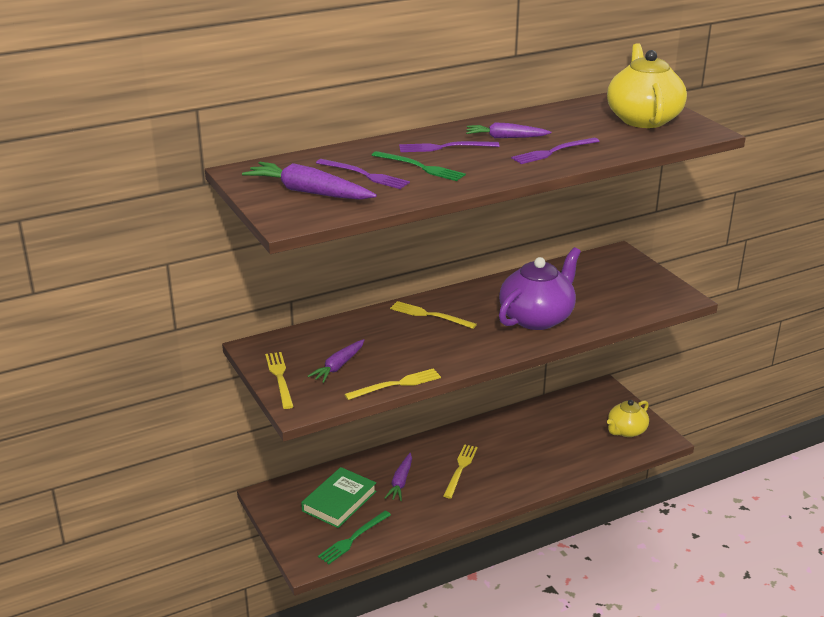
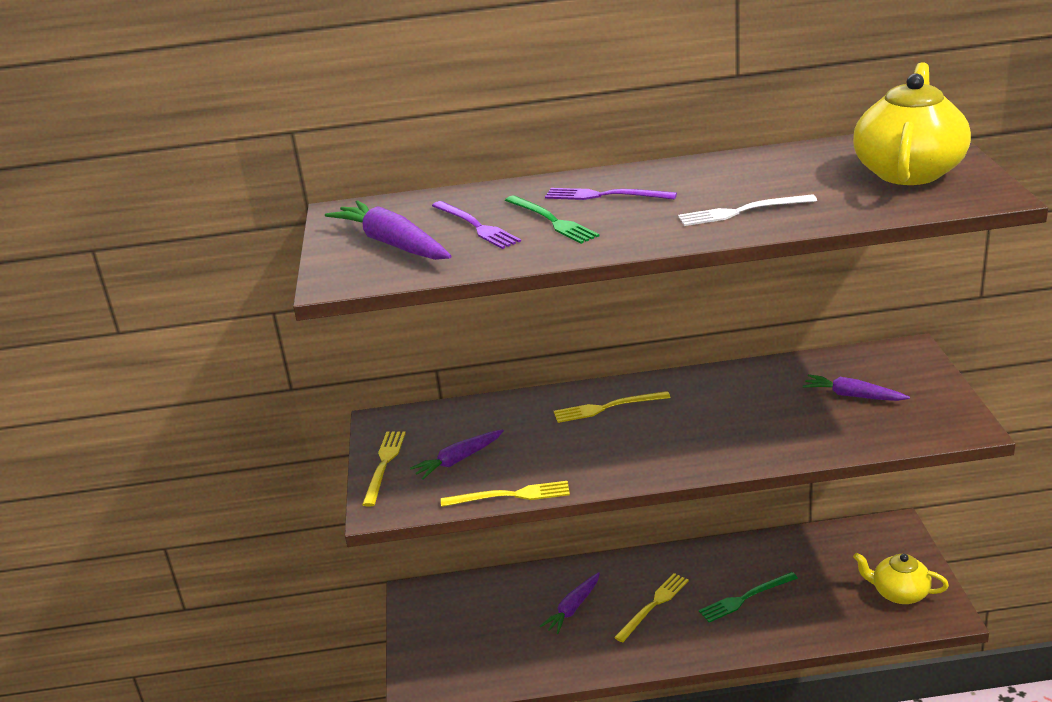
camera: 25 degrees right, 0 degrees up
(339, 501) = (490, 619): green book -> none
(353, 538) = (482, 671): green fork -> green fork (745, 598)
(429, 315) = (607, 407): yellow fork -> yellow fork turned 60 degrees counterclockwise
(506, 137) = (695, 187): purple carrot -> purple carrot (853, 396)
(537, 318) = (742, 430): purple teapot -> none
(553, 152) = (742, 211): purple fork -> white fork
(626, 431) = (899, 593): yellow teapot -> yellow teapot turned 45 degrees clockwise

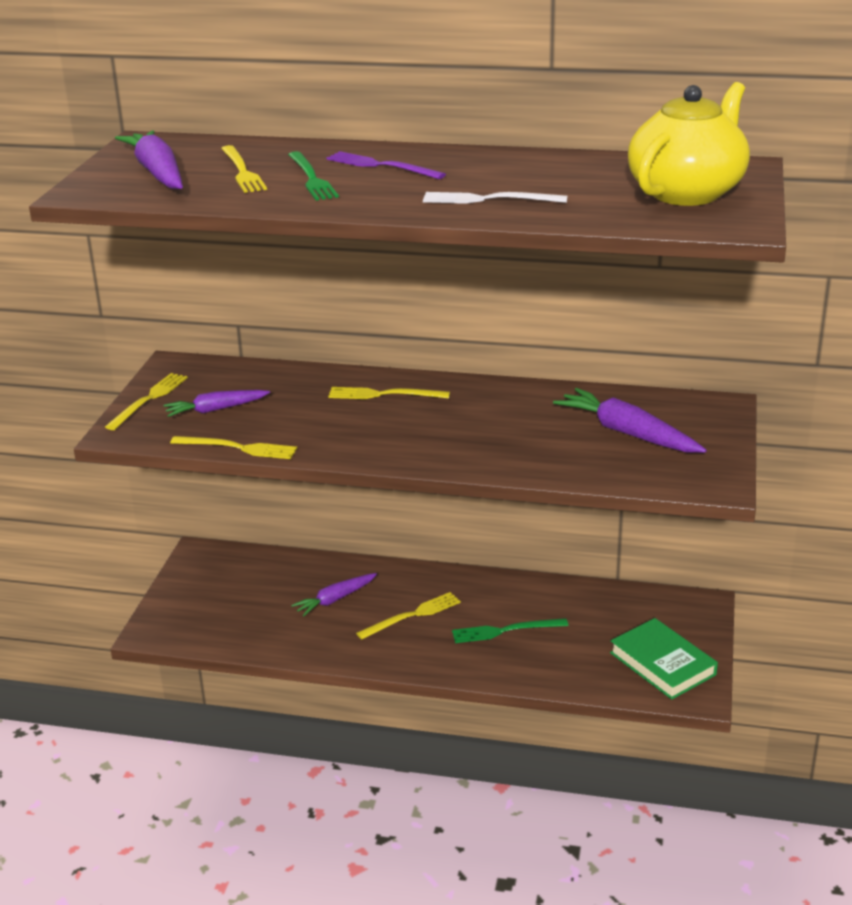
camera: 15 degrees right, 0 degrees up
(476, 226) = (242, 171): purple fork -> yellow fork
(853, 396) = (628, 433): purple carrot -> purple carrot, size x1.55
(899, 593) = (662, 664): yellow teapot -> green book

